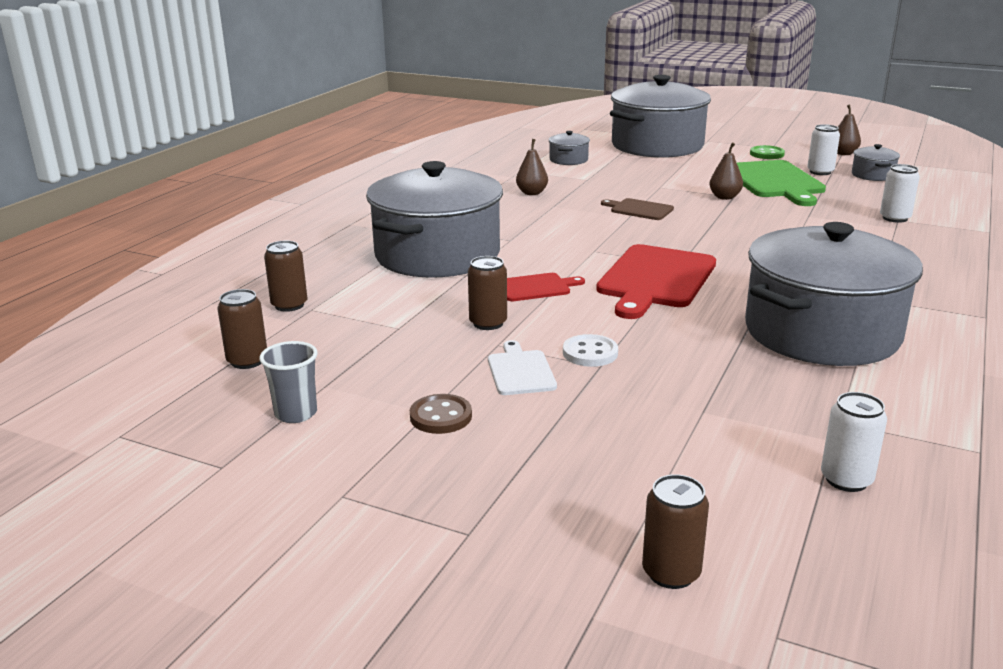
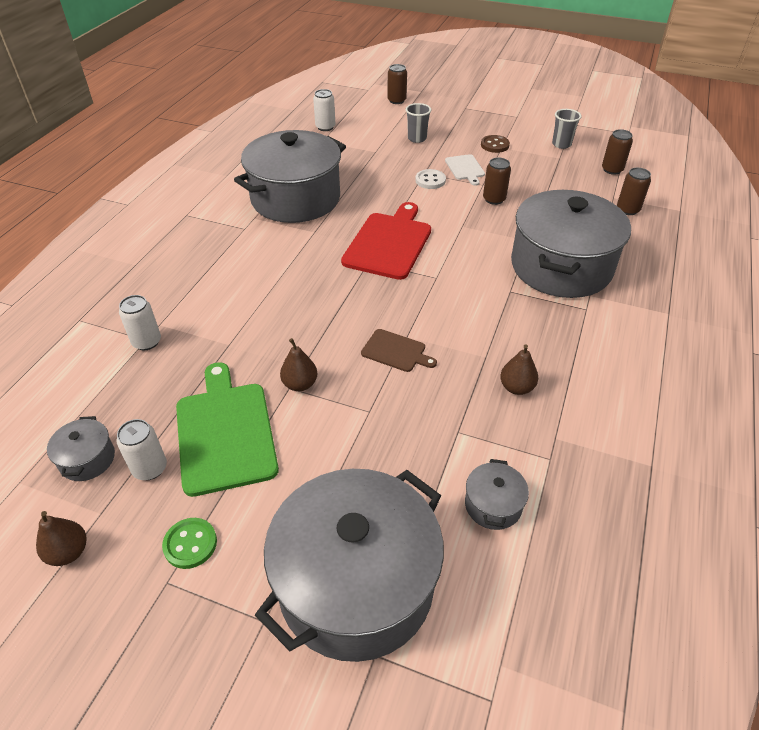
camera: 175 degrees right, 20 degrees up
(536, 287) = (472, 232): red cutting board -> none
(612, 439) = (417, 138): none -> grey cup

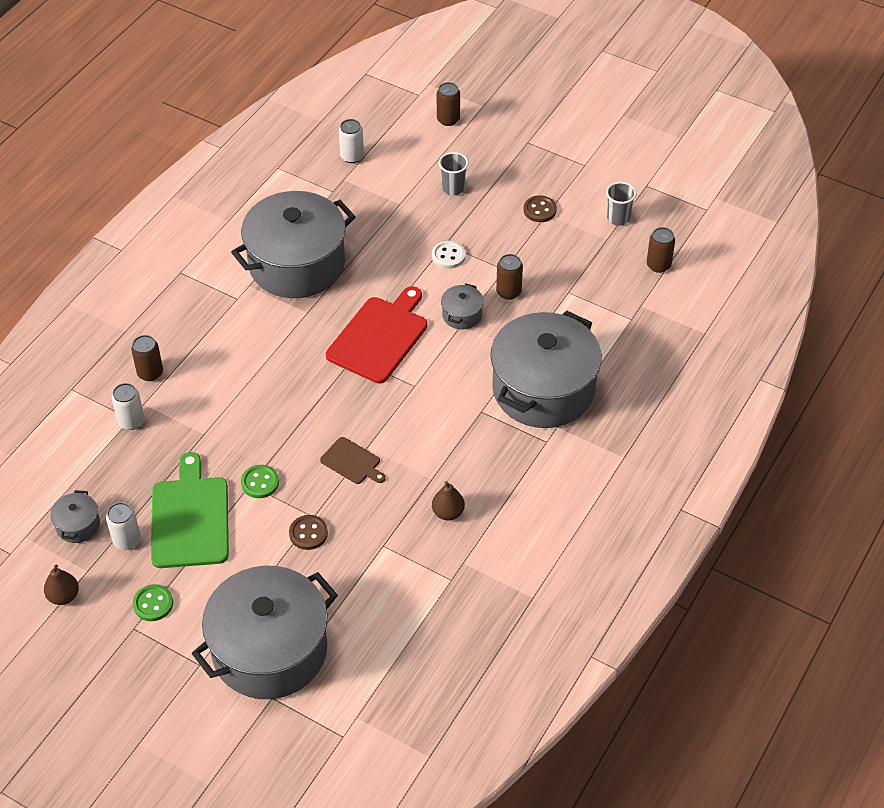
camera: 10 degrees right, 5 degrees up
(300, 384) = (260, 482): brown pear -> green button
(368, 430) = (308, 533): none -> brown button
(465, 168) = (493, 243): white cutting board -> none
(493, 505) = (390, 609): grey pot -> grey pot (462, 315)
(627, 210) = (647, 325): brown can -> brown can (150, 373)

